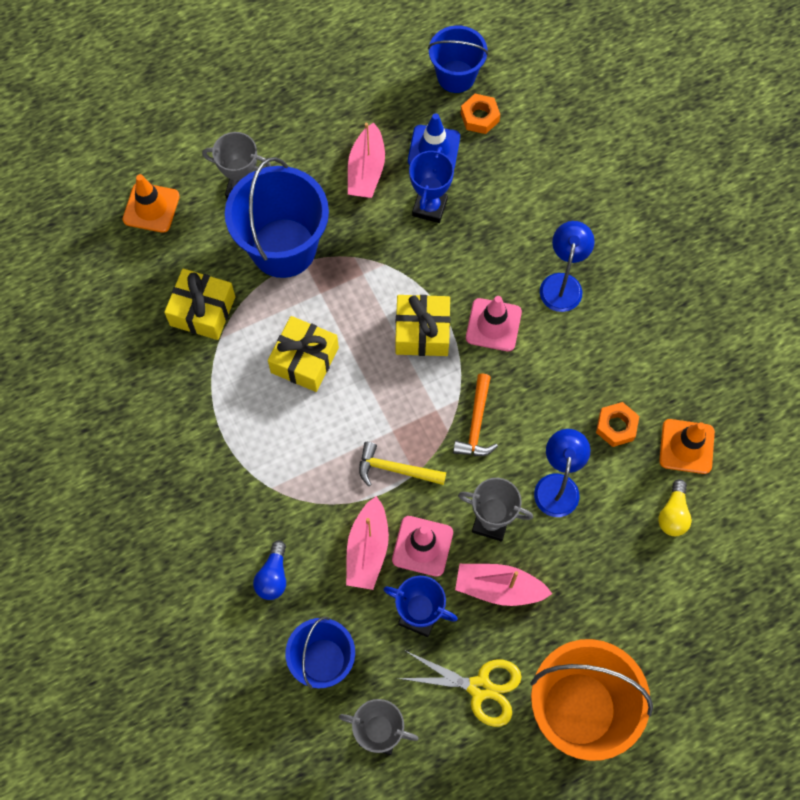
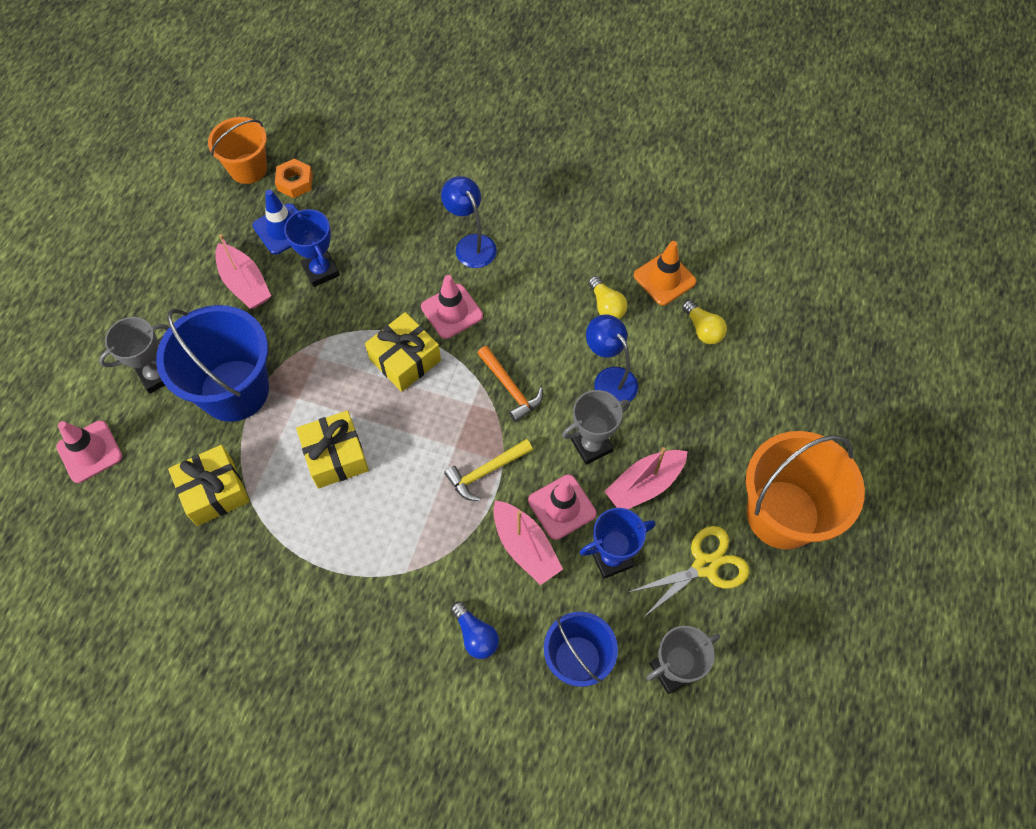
camera: 45 degrees left, 5 degrees down
(151, 208) = (89, 451): orange traffic cone -> pink traffic cone
(456, 76) = (248, 168): blue bucket -> orange bucket
(616, 426) = (606, 306): orange nut -> yellow light bulb

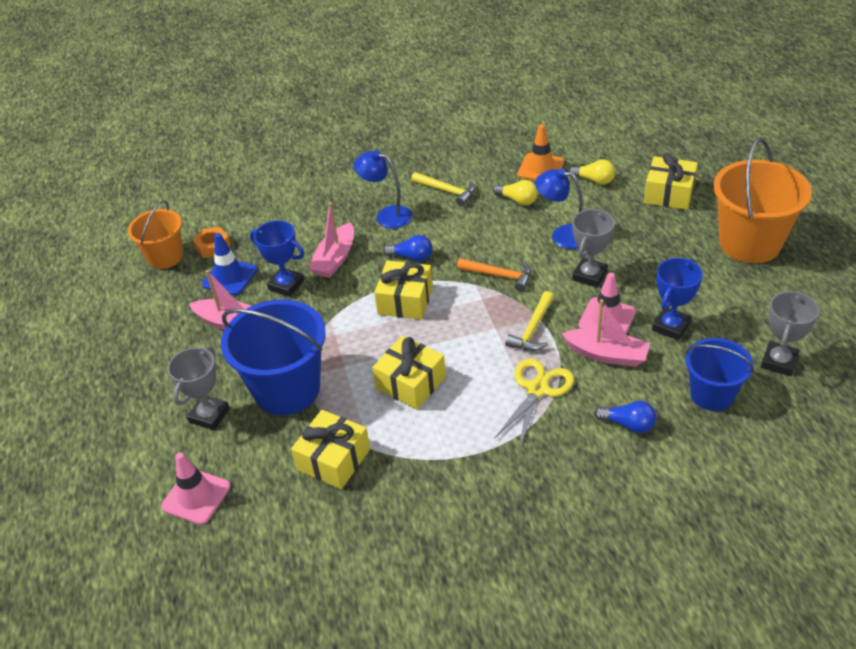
camera: 30 degrees left, 20 degrees down
(452, 311) = (411, 257): pink traffic cone -> blue light bulb
(550, 250) = (447, 191): none -> yellow hammer
(644, 485) = (648, 276): pink boat -> pink boat (335, 259)
(705, 566) = (734, 296): yellow scissors -> yellow scissors (537, 389)
(761, 397) = (669, 194): none -> yellow gift

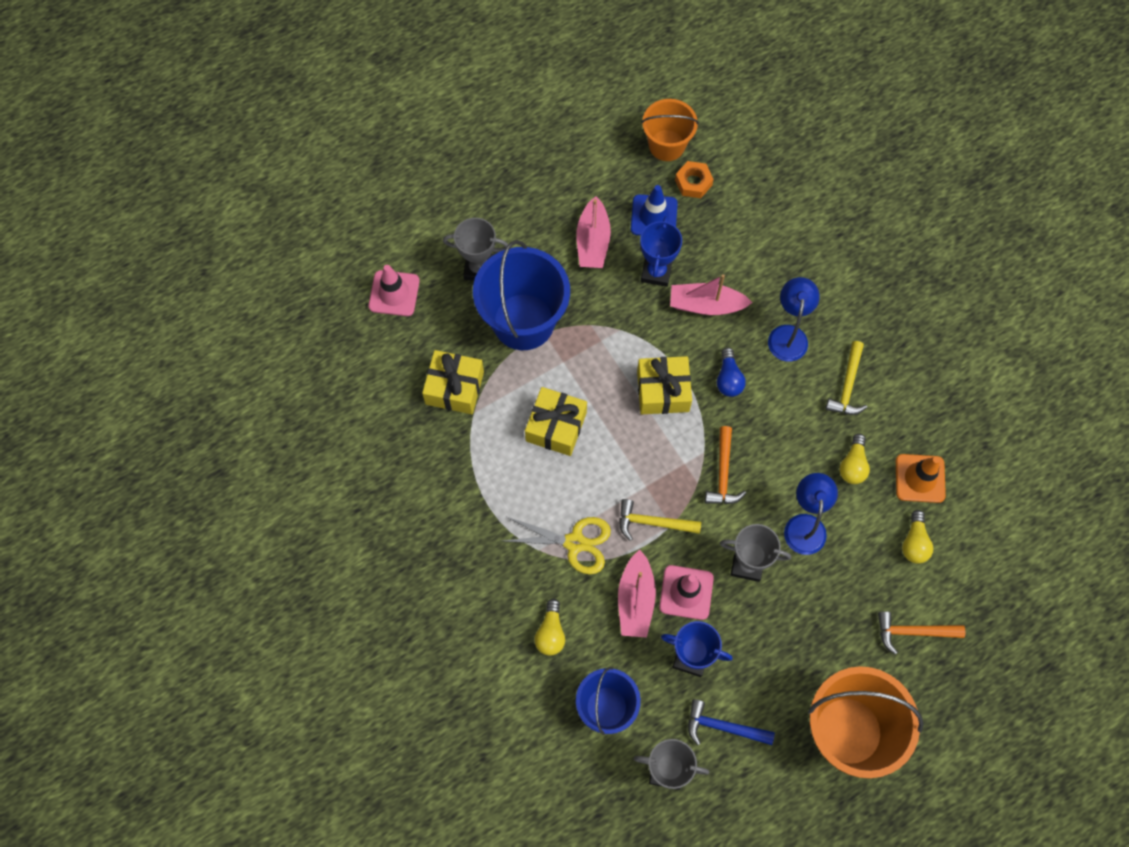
camera: 70 degrees right, 25 degrees up
(628, 424) = (550, 633): blue light bulb -> yellow light bulb
(669, 194) = (913, 632): yellow gift -> orange hammer
(739, 316) = (723, 727): none -> blue hammer

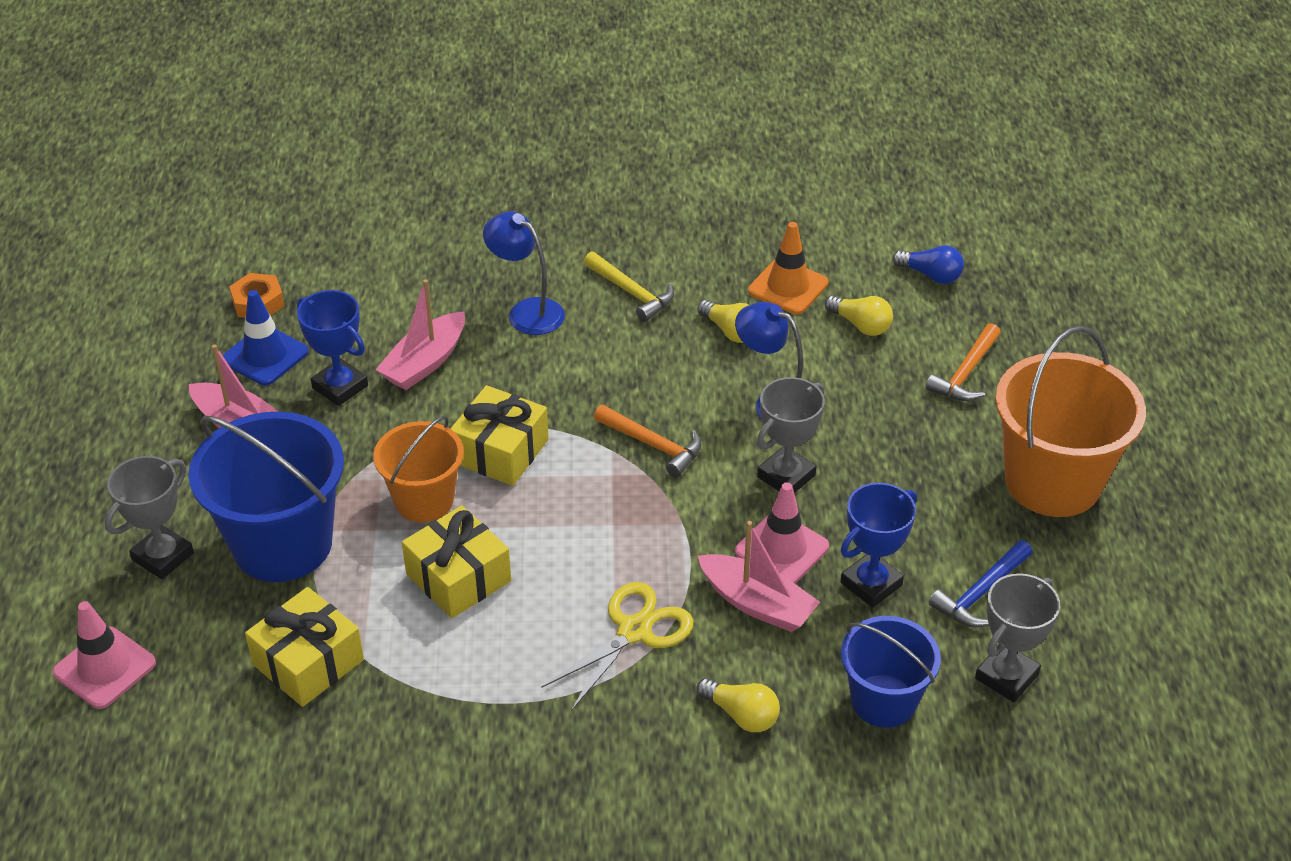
camera: 60 degrees left, 25 degrees down
(652, 522) = (666, 540): yellow hammer -> none
(666, 145) = (185, 303): orange bucket -> orange bucket (424, 500)
(728, 379) = (537, 386): blue light bulb -> blue light bulb (931, 275)

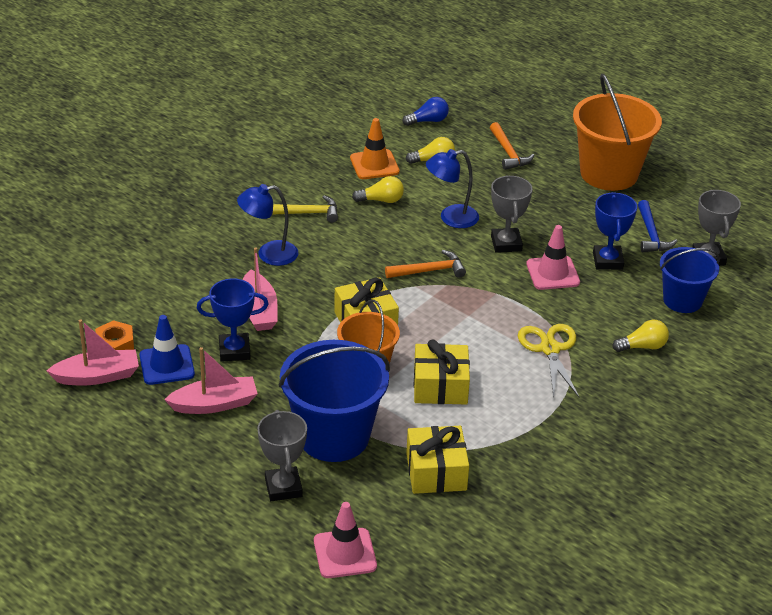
camera: 50 degrees left, 5 degrees down
(757, 603) = (578, 301): pink boat -> pink boat (97, 376)

